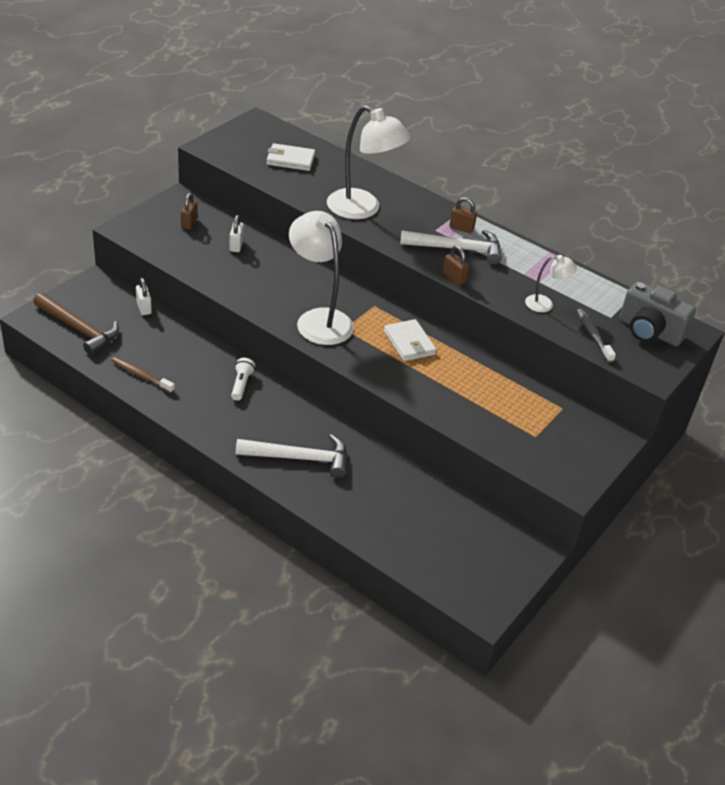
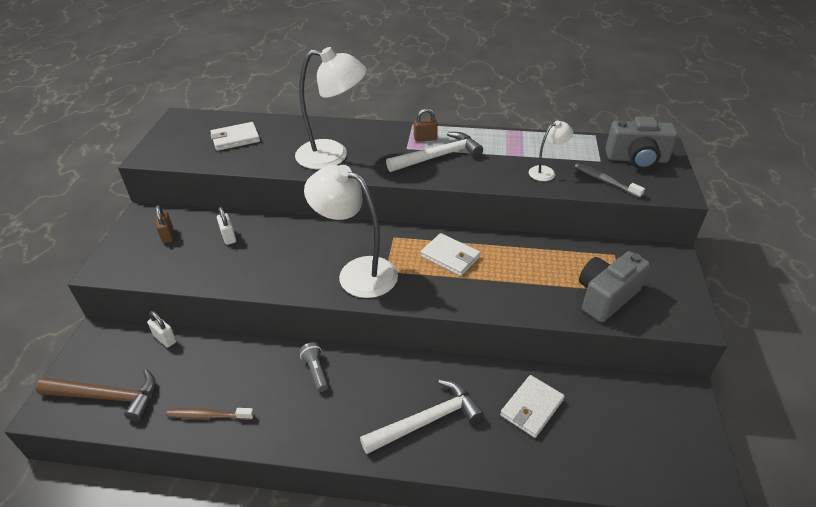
camera: 25 degrees left, 0 degrees up
(241, 384) = (316, 371): white flashlight -> grey flashlight
(391, 492) = (531, 408): none -> white wallet
(454, 278) = (459, 181): brown padlock -> none
(515, 434) = (606, 297): none -> grey camera

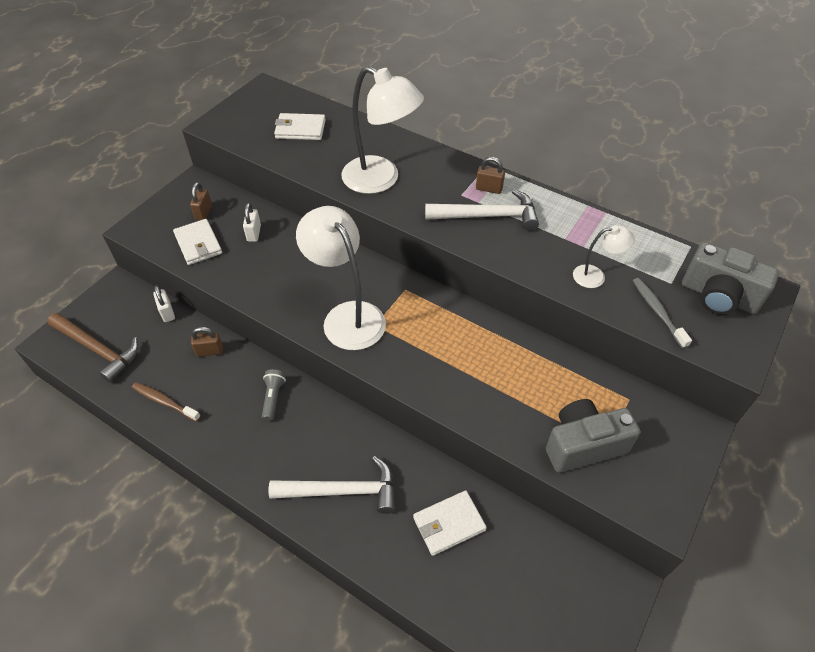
camera: 25 degrees right, 10 degrees up
(229, 356) = (210, 351): none -> brown padlock
(450, 257) = (448, 333): white wallet -> white wallet (198, 244)

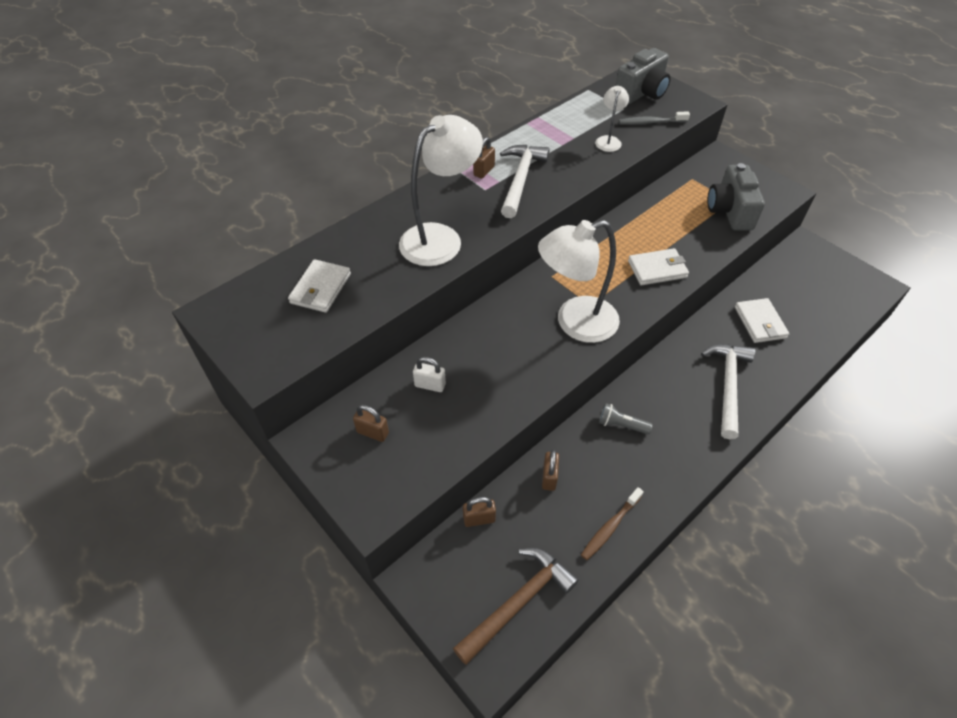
camera: 75 degrees left, 0 degrees up
(167, 312) = (479, 519): white padlock -> brown padlock
(198, 244) = (428, 442): white wallet -> white wallet (657, 269)

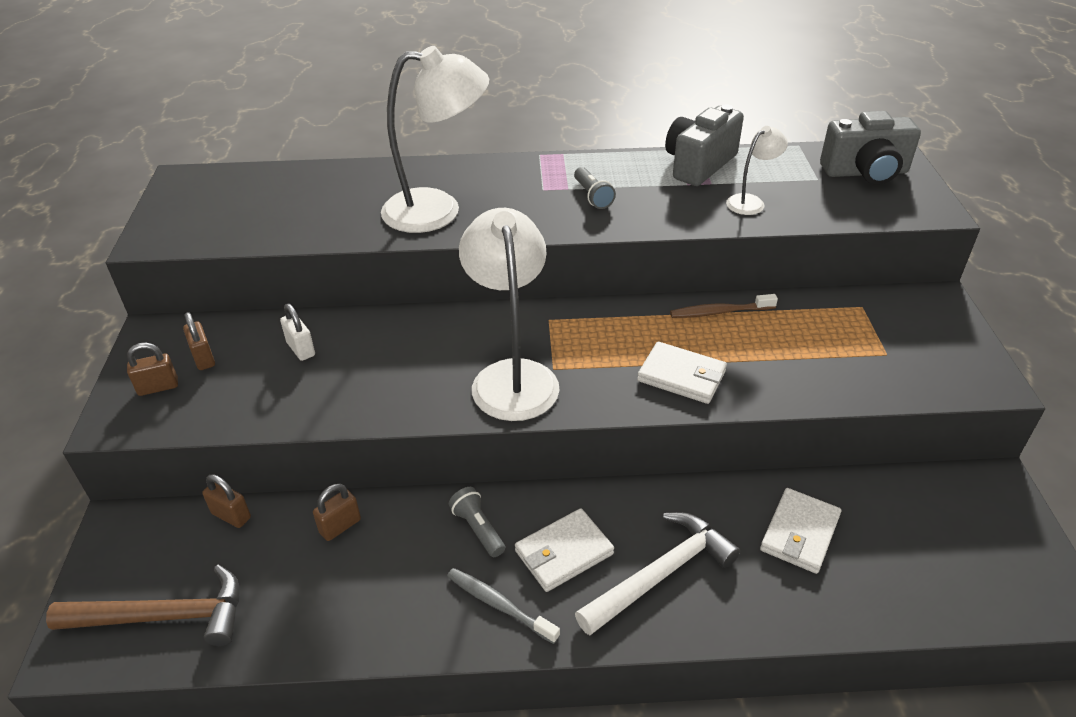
camera: 40 degrees right, 10 degrees down
(320, 288) = (280, 201): white wallet -> white wallet (563, 553)
(484, 171) = (565, 173): brown padlock -> brown padlock (158, 387)
(520, 179) = (592, 196): white hammer -> grey flashlight
(575, 323) = (512, 376): white lamp -> white lamp turned 60 degrees clockwise
(610, 527) = (334, 619): brown toothbrush -> brown toothbrush (720, 312)
(651, 122) = (834, 205): grey toothbrush -> grey toothbrush (499, 605)
(730, 211) = (869, 365): grey camera -> grey camera (699, 165)

